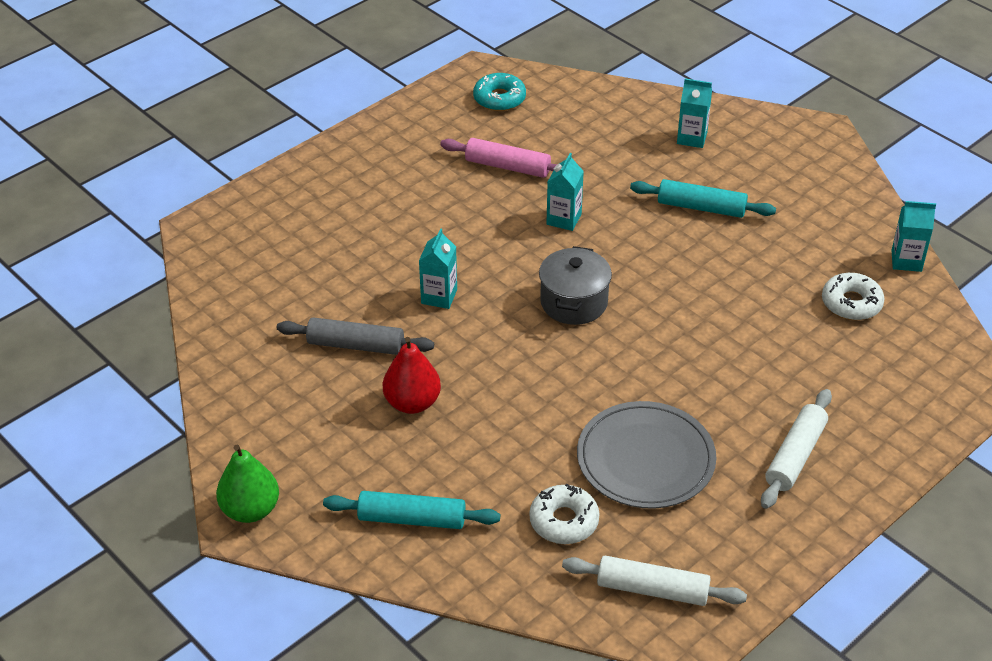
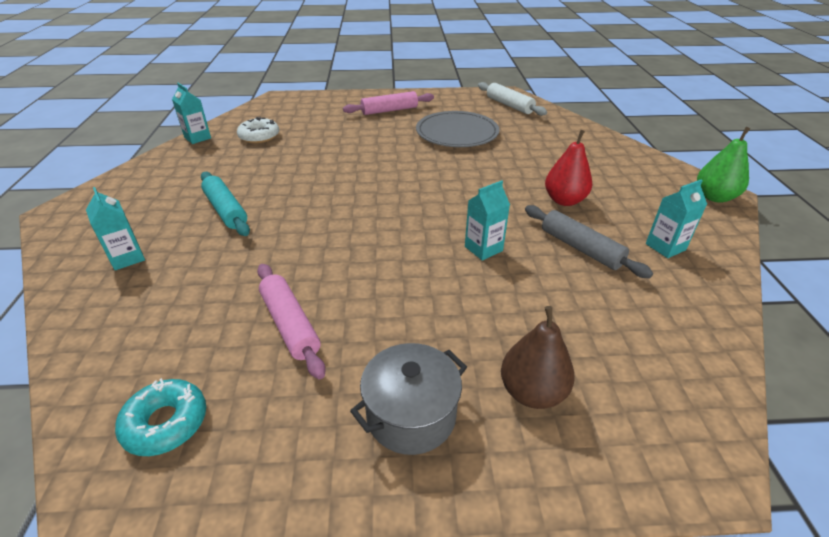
camera: 140 degrees left, 5 degrees down
(317, 213) = (532, 392): none -> brown pear
(412, 519) = (607, 159): turquoise rolling pin -> none
(564, 219) = (320, 252): turquoise carton -> turquoise carton (665, 247)
(564, 521) = (524, 131): white donut -> none
(574, 302) = (395, 201): grey pot -> grey pot (411, 415)
(795, 456) = (389, 110): white rolling pin -> pink rolling pin

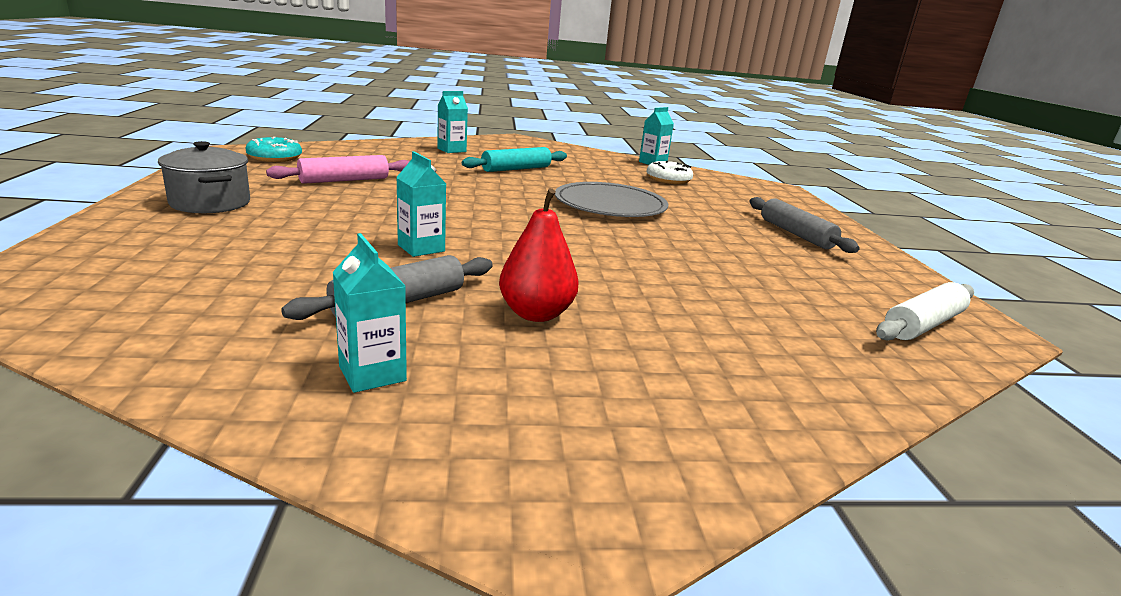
camera: 85 degrees right, 15 degrees down
(389, 110) = (796, 234): pink rolling pin -> grey rolling pin
(457, 133) = (748, 267): grey plate -> grey plate (610, 205)
(532, 392) = (182, 240): brown pear -> none
(714, 197) = (558, 511): green pear -> none

